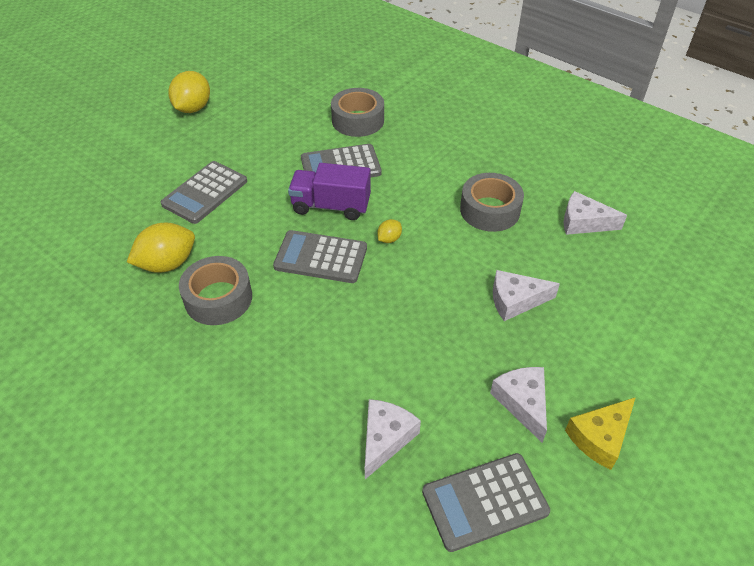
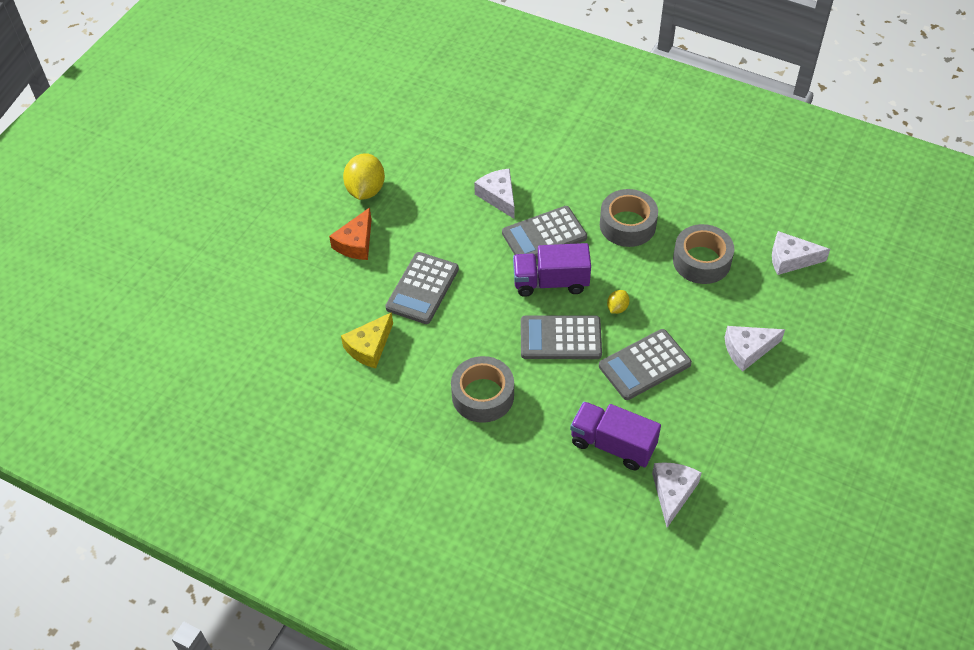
camera: 10 degrees left, 5 degrees up
(163, 147) = (356, 243): none -> orange cheese
(167, 264) = (420, 370): yellow lemon -> none
(335, 372) = (612, 445): none -> purple truck
(358, 120) = (542, 177): grey tape -> grey tape (627, 225)
(485, 501) = (765, 526): grey calculator -> grey calculator (644, 365)
(522, 402) = (775, 441): white cheese -> white cheese (498, 196)
(600, 437) = (843, 459): yellow cheese -> yellow cheese (369, 347)

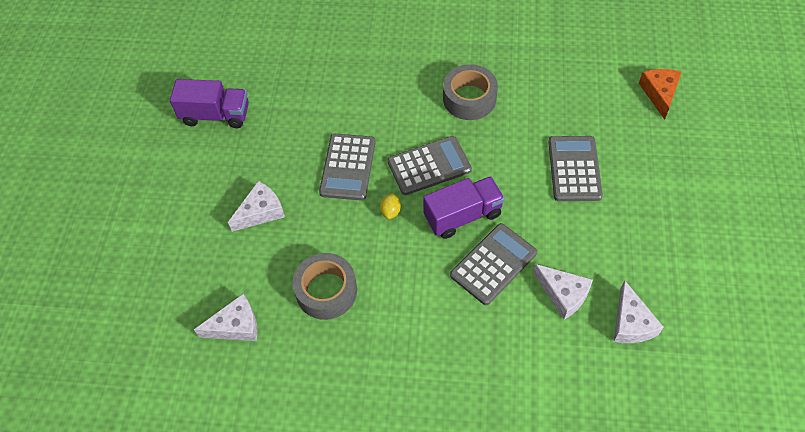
camera: 160 degrees right, 5 degrees up
(356, 243) = (665, 191): orange cheese -> orange cheese (659, 94)
(365, 190) = (700, 252): yellow lemon -> none
(369, 347) = (583, 104): yellow cheese -> none
(612, 445) = (351, 97): purple truck -> purple truck (216, 115)
(627, 225) = (415, 308): grey tape -> none
(644, 365) = (348, 167): grey calculator -> grey calculator turned 150 degrees clockwise
(672, 492) = (295, 79): white cheese -> white cheese (631, 323)

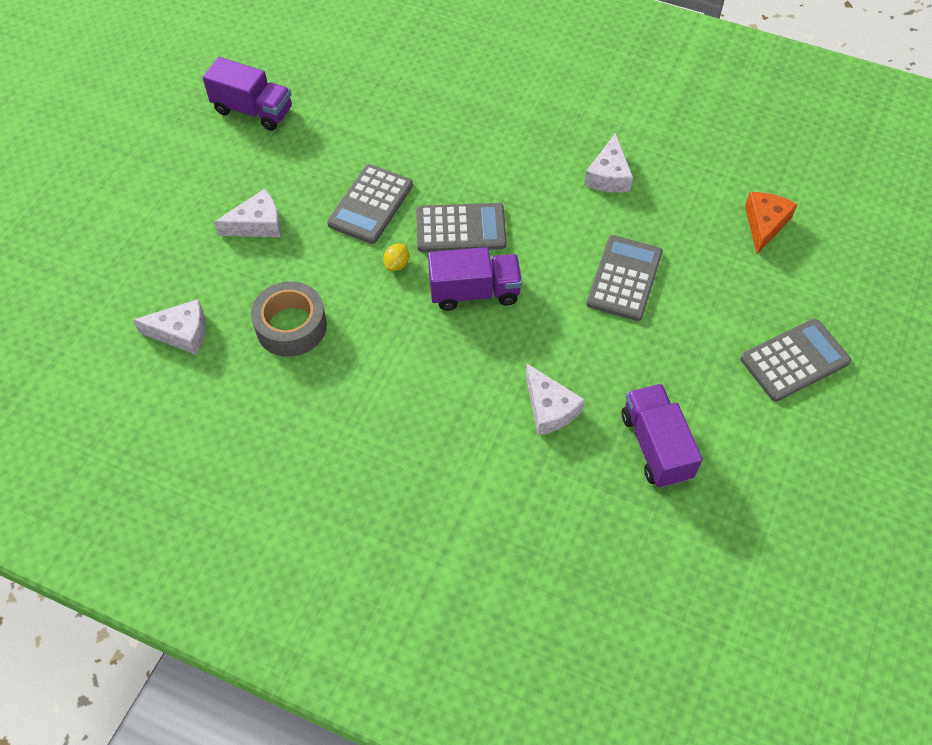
camera: 15 degrees right, 0 degrees up
(469, 98) = (538, 169): grey tape -> none
(493, 264) = (485, 353): grey calculator -> grey calculator (794, 360)
(631, 323) = (613, 462): white cheese -> white cheese (608, 175)
(657, 298) = (655, 446): none -> purple truck

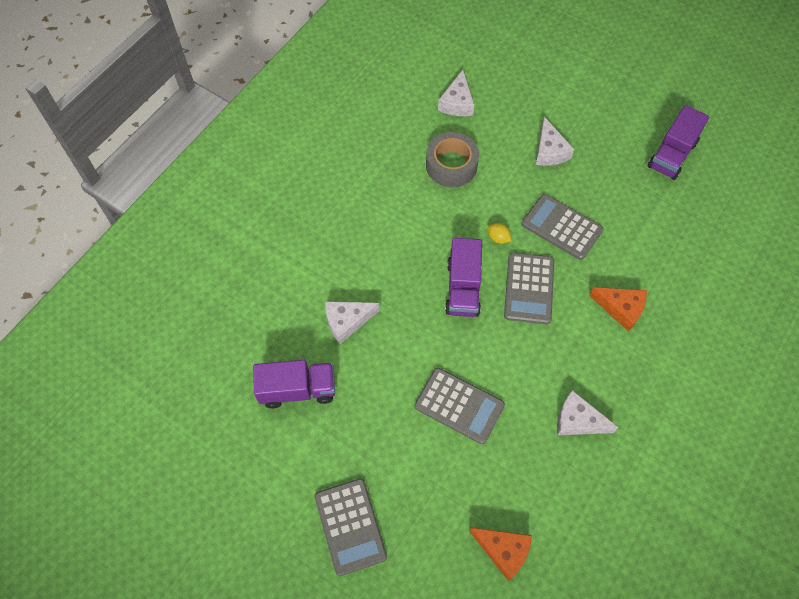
camera: 100 degrees right, 5 degrees up
(468, 147) = (621, 308): none -> orange cheese

